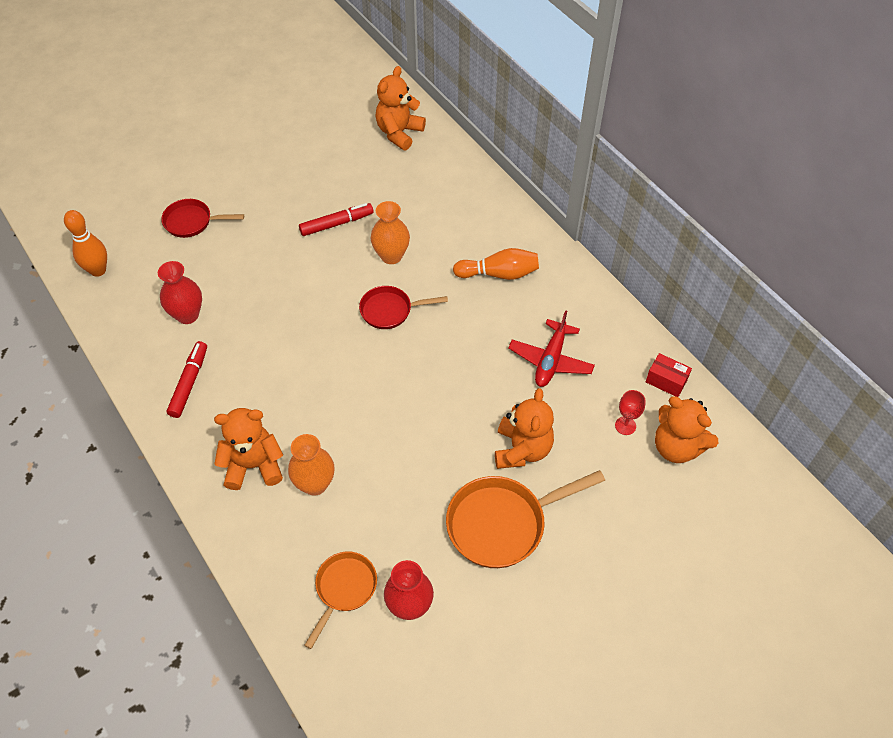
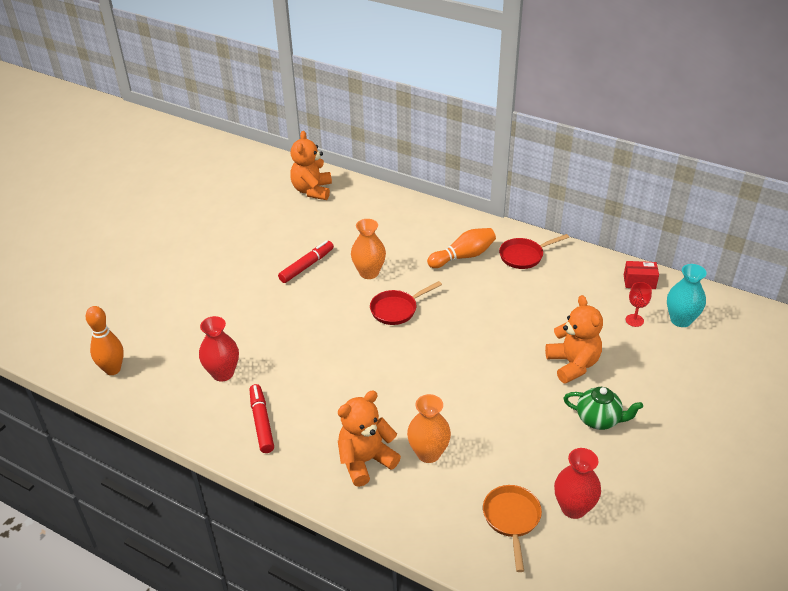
camera: 25 degrees left, 15 degrees down
(192, 222) = (177, 305): red pan -> red pan (524, 256)
(503, 523) = (598, 420): orange pan -> green teapot
(550, 360) = (546, 298): red plane -> none
(677, 447) = (680, 320): orange teddy bear -> turquoise vase

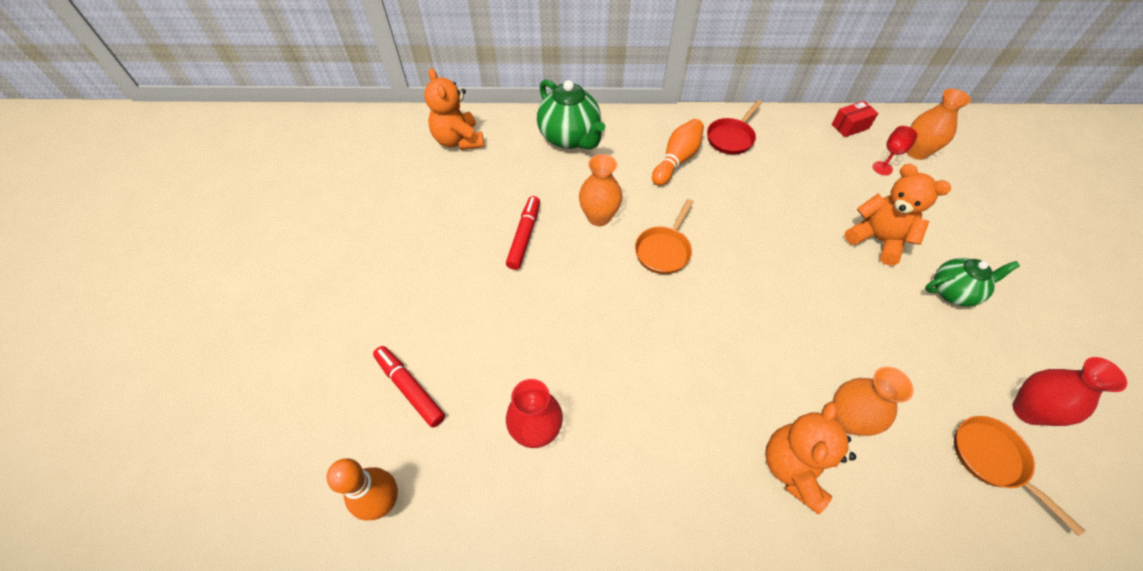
camera: 30 degrees left, 15 degrees up
(261, 422) = (638, 479): red marker -> red marker (410, 388)
(394, 215) = (570, 138): none -> green teapot
(397, 309) = (664, 250): red pan -> orange pan
(680, 320) = (916, 152): turquoise vase -> orange vase

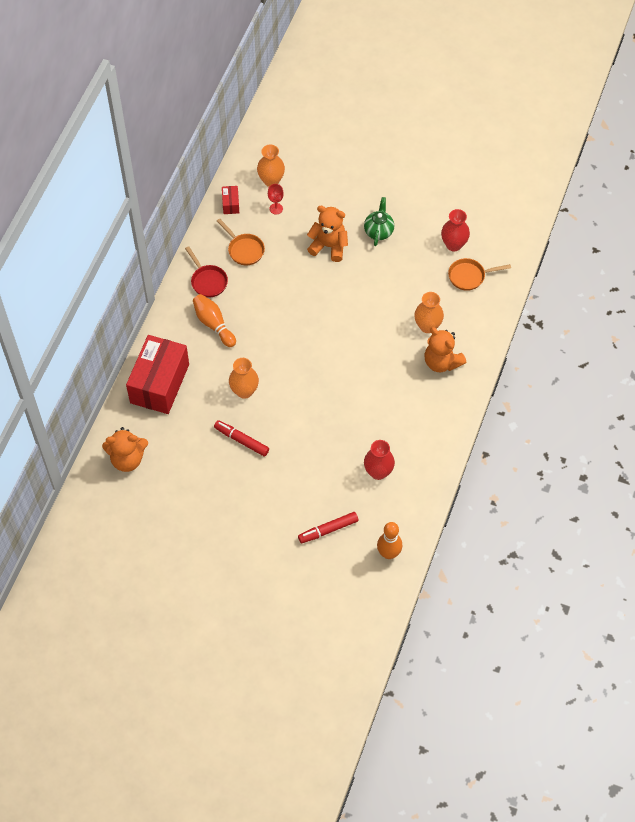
camera: 70 degrees left, 5 degrees up
(570, 138) = (159, 383): green teapot -> red box
(664, 250) = (287, 364): orange pan -> orange pan (244, 250)
(877, 240) = (329, 246): orange teddy bear -> orange teddy bear turned 45 degrees clockwise

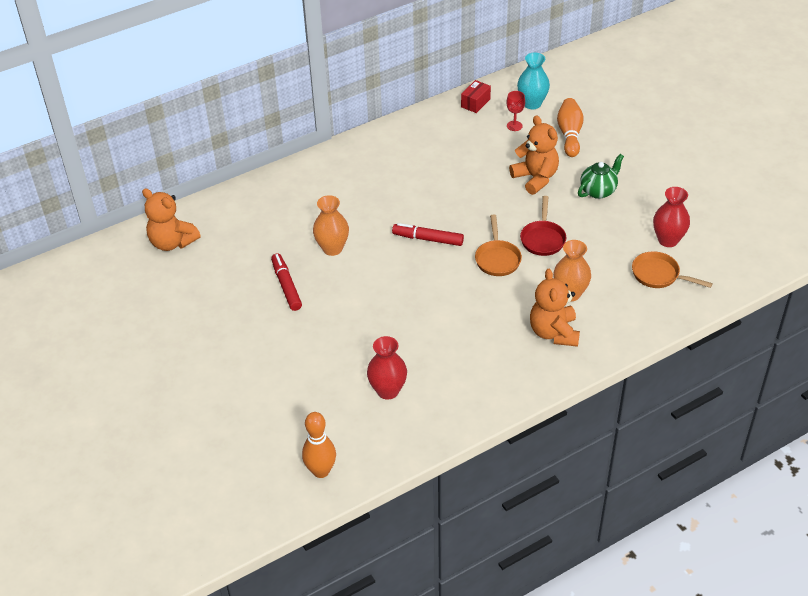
camera: 40 degrees right, 15 degrees down
(159, 383) = (264, 201): red box -> none
(207, 281) = (392, 148): red pan -> red pan (543, 239)
(214, 324) = (362, 183): orange bowling pin -> orange bowling pin (569, 134)
(244, 250) = (451, 142): orange pan -> orange pan (497, 258)
(271, 181) = (532, 103): orange vase -> turquoise vase
(328, 530) = (284, 411): red marker -> red marker (428, 239)

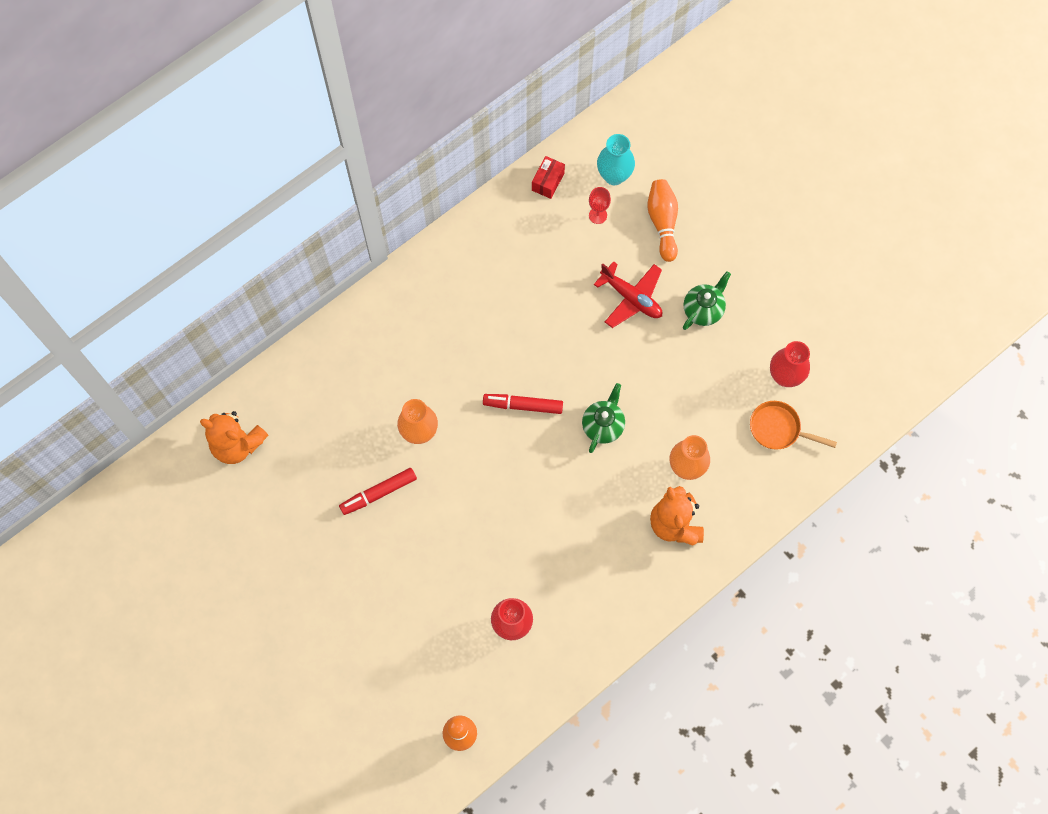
camera: 10 degrees left, 25 degrees up
(286, 286) = (378, 493): red marker -> red marker turned 90 degrees counterclockwise
(497, 258) = (603, 425): orange pan -> green teapot
(535, 178) = (631, 298): orange teddy bear -> red plane
(543, 239) = (649, 390): red pan -> none

